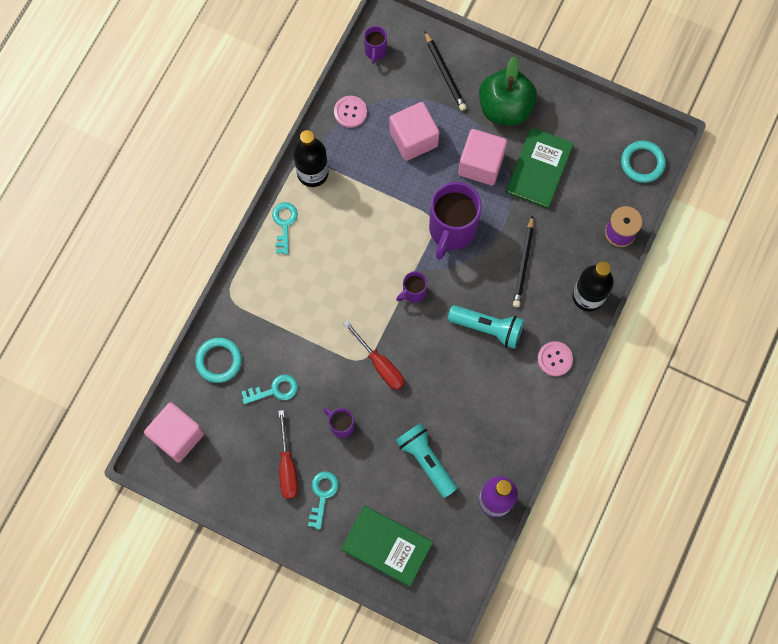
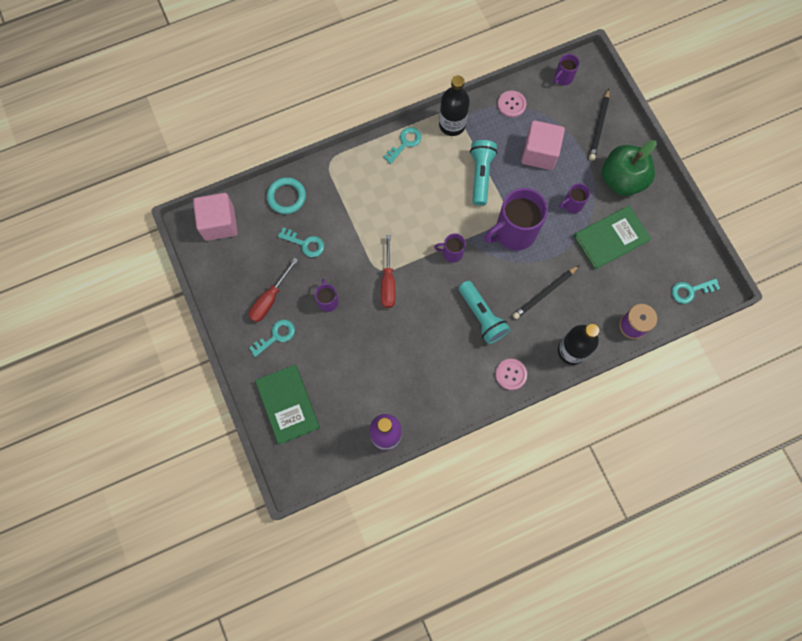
camera: 40 degrees right, 0 degrees up
(426, 460) = (363, 370): turquoise flashlight -> turquoise flashlight (481, 175)
(481, 164) = (572, 204): pink cube -> purple mug
(642, 163) = (690, 291): turquoise ring -> turquoise key

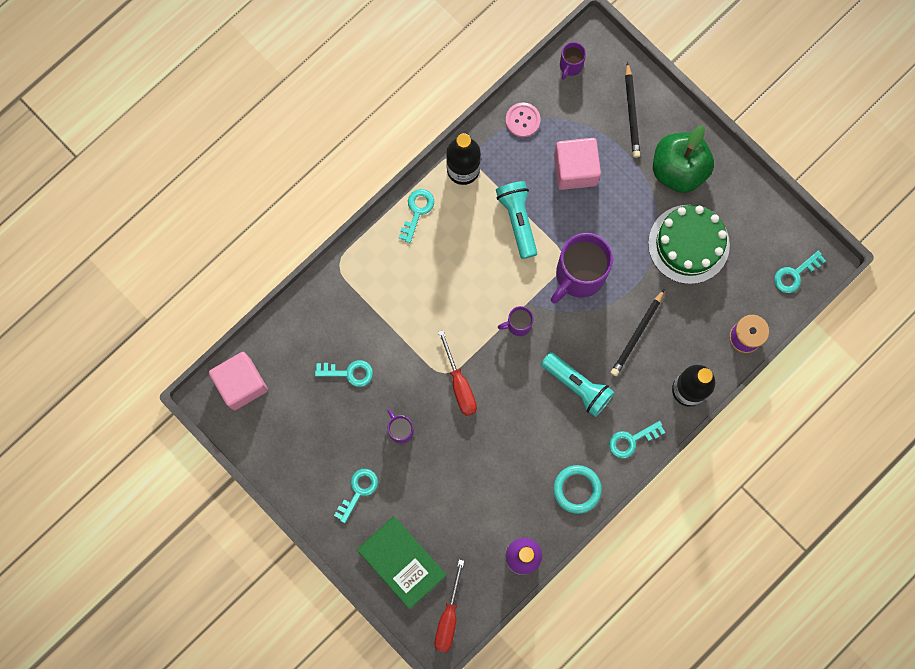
camera: 20 degrees left, 5 degrees up
(270, 299) = (335, 451): red screwdriver -> red screwdriver (448, 617)
(286, 197) = (306, 325): turquoise ring -> turquoise ring (577, 489)
(511, 374) = (631, 440): pink button -> turquoise key
(572, 204) = (632, 219): purple mug -> none
(610, 238) = (688, 244): green book -> green cake

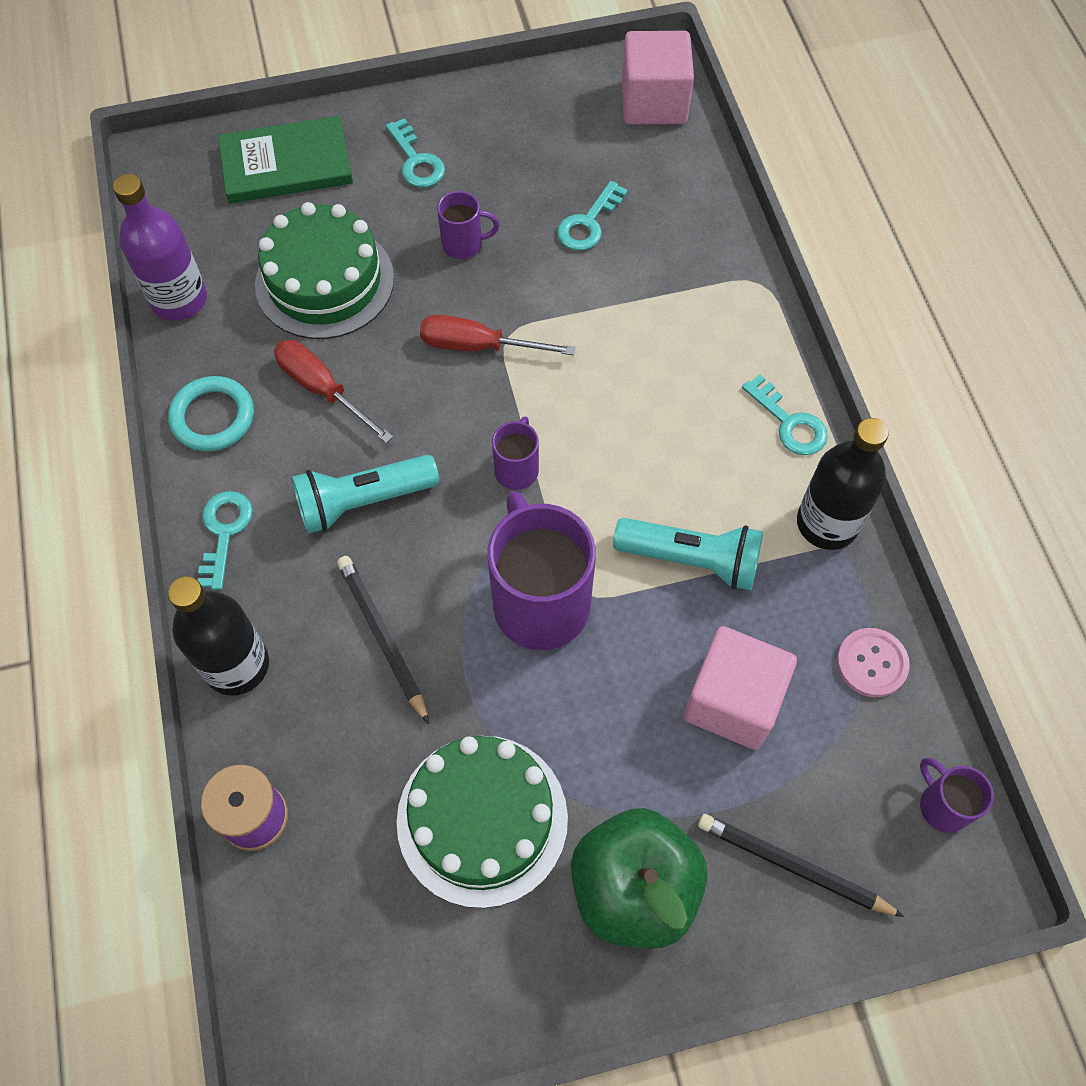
camera: 120 degrees right, 15 degrees down
(448, 617) = (175, 181): red screwdriver -> red screwdriver (323, 390)
(466, 488) = (324, 281): none -> green cake
(795, 274) = (301, 989): turquoise key -> none

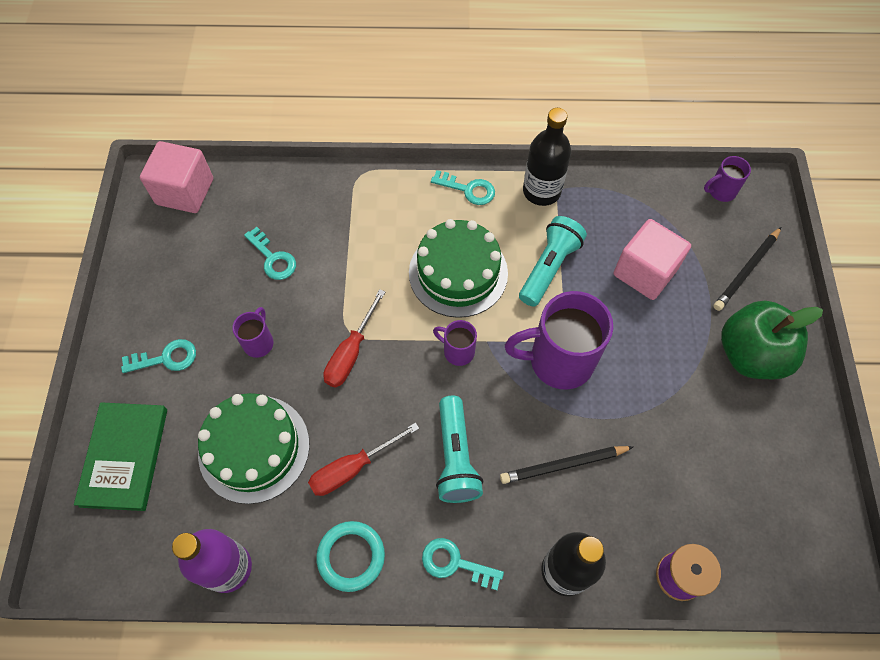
camera: 75 degrees left, 0 degrees up
(482, 819) = (699, 429): green cake -> green cake (458, 273)
(789, 422) = (468, 189): turquoise key -> turquoise key turned 45 degrees clockwise
(871, 663) = (634, 197): pink button -> none

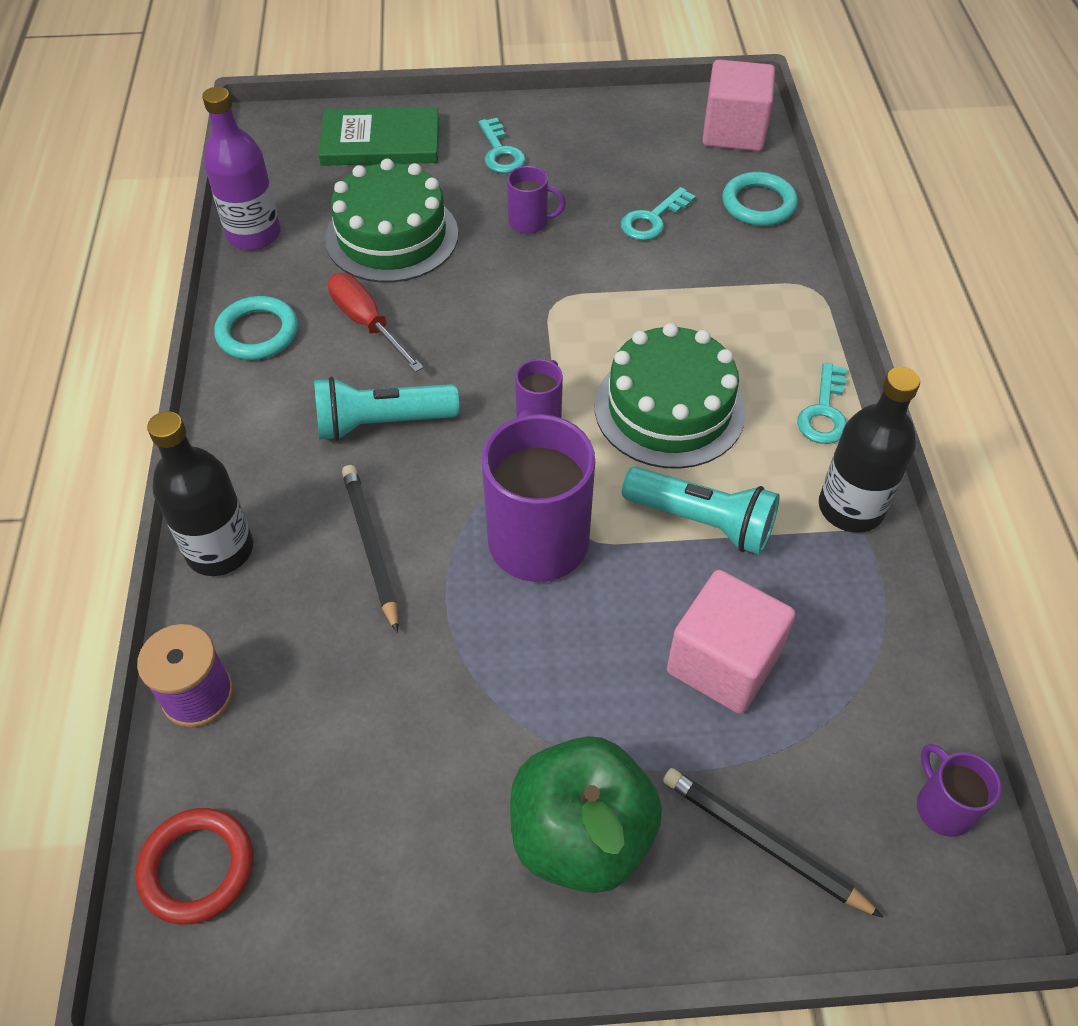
camera: 85 degrees right, 10 degrees down
(270, 190) = (758, 204): none -> turquoise ring
(351, 352) = (525, 306): red screwdriver -> none
(455, 563) = (241, 431): turquoise key -> none
(791, 566) = (197, 867): none -> red ring

